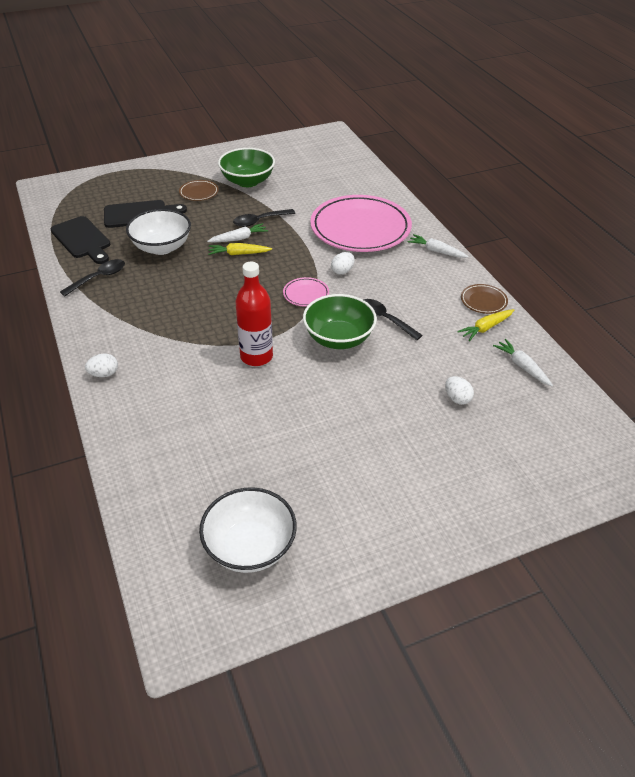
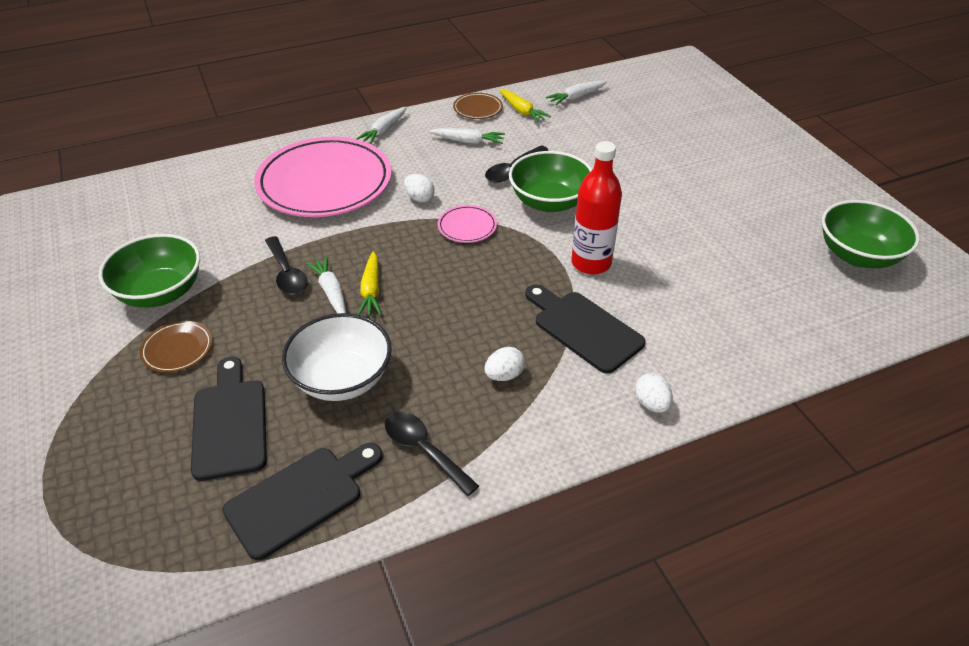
camera: 90 degrees left, 0 degrees up
(183, 347) = (583, 329): none -> black cutting board
(250, 547) = (858, 255): white bowl -> green bowl
(427, 295) = (468, 141): none -> white carrot
(457, 398) = (628, 134): white egg -> white egg (504, 375)

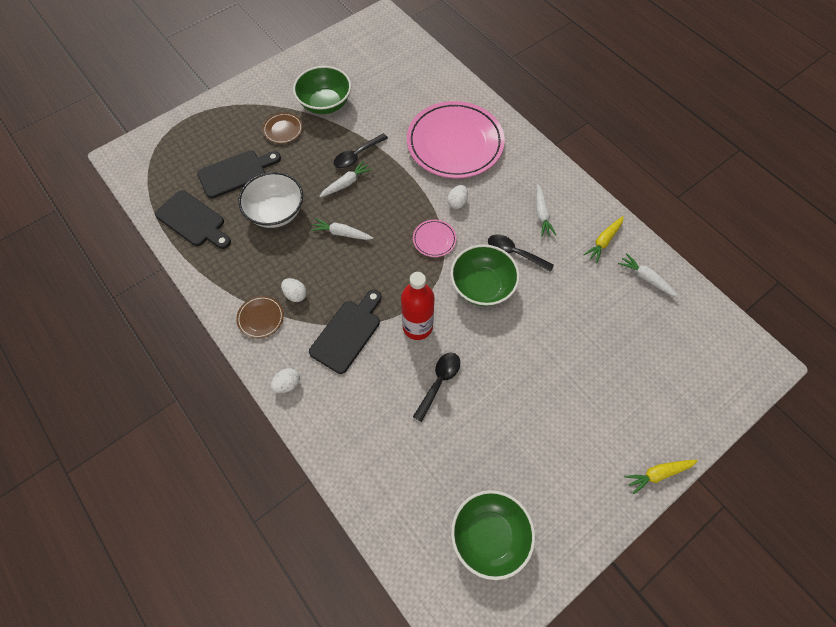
camera: 75 degrees right, 20 degrees up
(371, 290) = (353, 203): yellow carrot -> yellow carrot (658, 474)
(384, 130) = (533, 157): white carrot -> white carrot (342, 233)
(424, 450) = (231, 267): black spoon -> black spoon (439, 382)
(478, 109) = (592, 209): brown plate -> brown plate (261, 318)

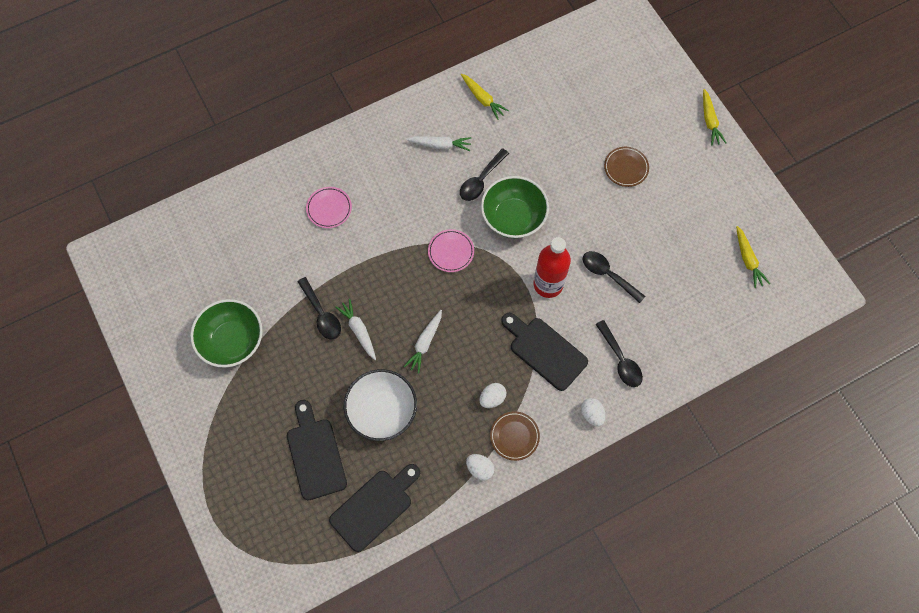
camera: 80 degrees left, 5 degrees up
(283, 130) = (261, 394): brown plate -> brown plate (626, 168)
(348, 405) = (620, 359): none -> black spoon
(455, 143) = (329, 208): pink plate -> pink plate, size x0.41
(457, 202) = (409, 221): white egg -> white egg (480, 469)
(489, 535) = (747, 260): green bowl -> yellow carrot
(646, 278) = (529, 75): white carrot -> none

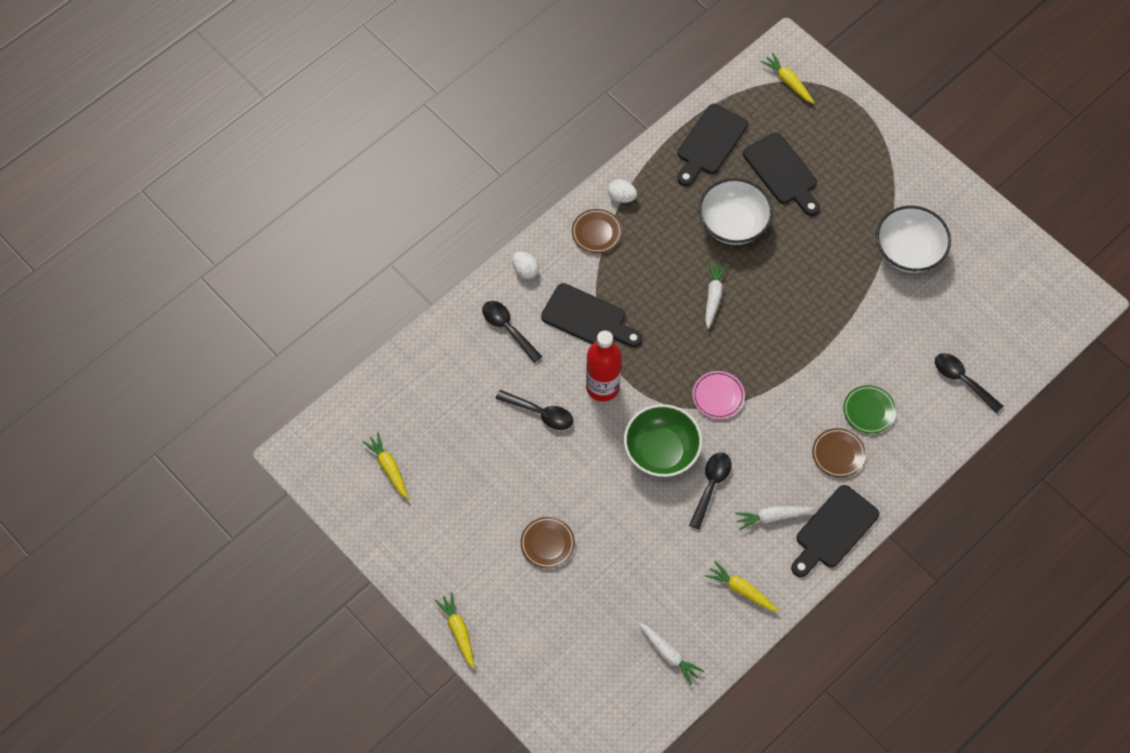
camera: 165 degrees right, 5 degrees down
(232, 341) = (908, 252): green bowl -> white bowl
(269, 559) = (788, 82): none -> yellow carrot
(321, 314) = (830, 299): black spoon -> black spoon (962, 380)
(329, 208) = (869, 410): pink plate -> green plate
(359, 331) = (785, 292): white carrot -> white carrot (668, 654)
(368, 180) = (838, 454): none -> brown plate
(395, 124) = (834, 530): none -> black cutting board
(492, 398) = (628, 261): white egg -> none

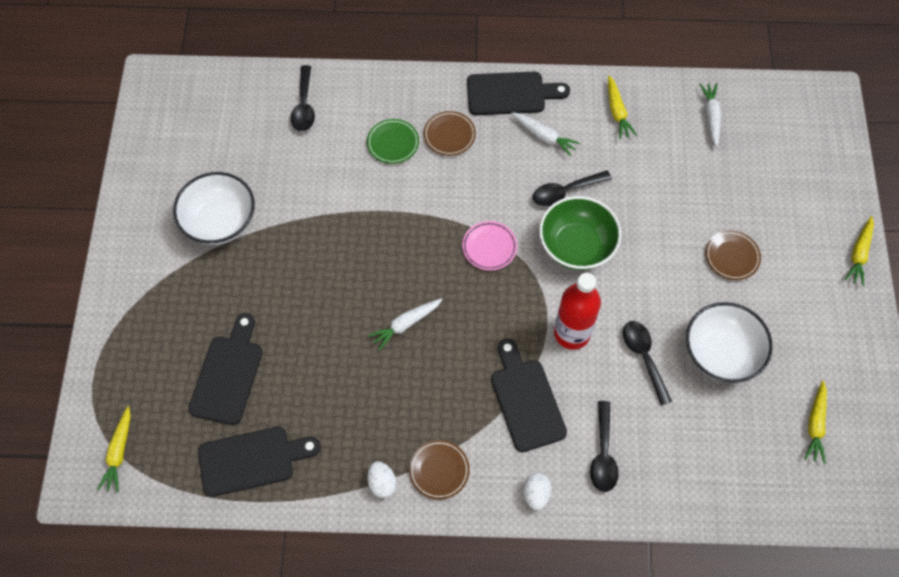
camera: 135 degrees left, 0 degrees up
(733, 224) = (320, 368): white bowl -> white bowl (721, 353)

